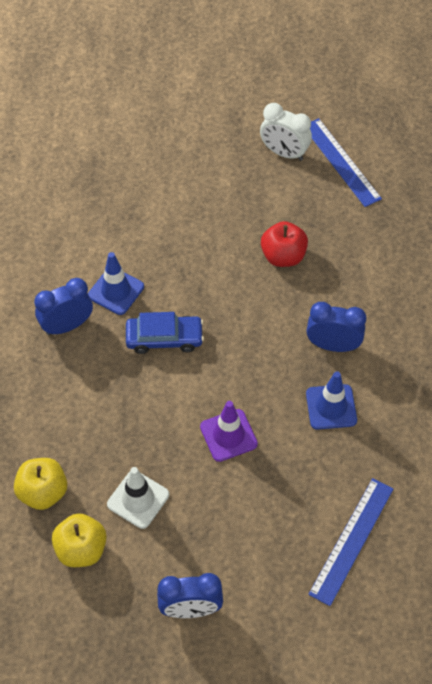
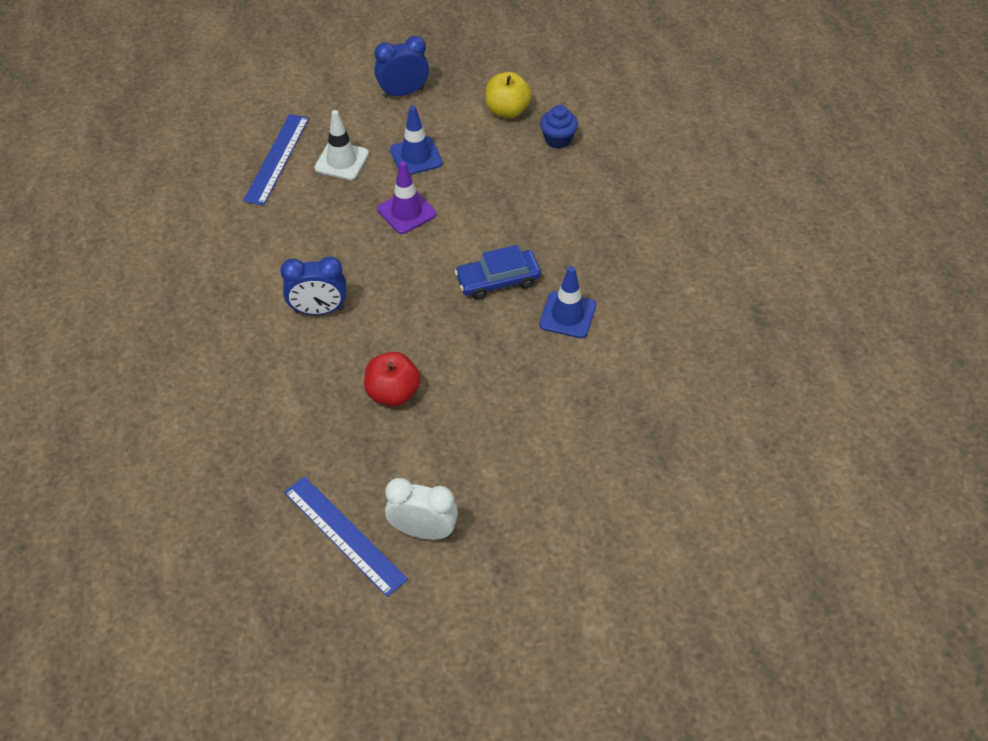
camera: 165 degrees right, 5 degrees down
(43, 492) = (558, 140): yellow apple -> blue cupcake
(67, 326) = (602, 271): blue clock -> none
(138, 499) = (473, 150): white traffic cone -> white traffic cone (341, 161)
(331, 407) = (311, 254): blue traffic cone -> blue traffic cone (416, 156)

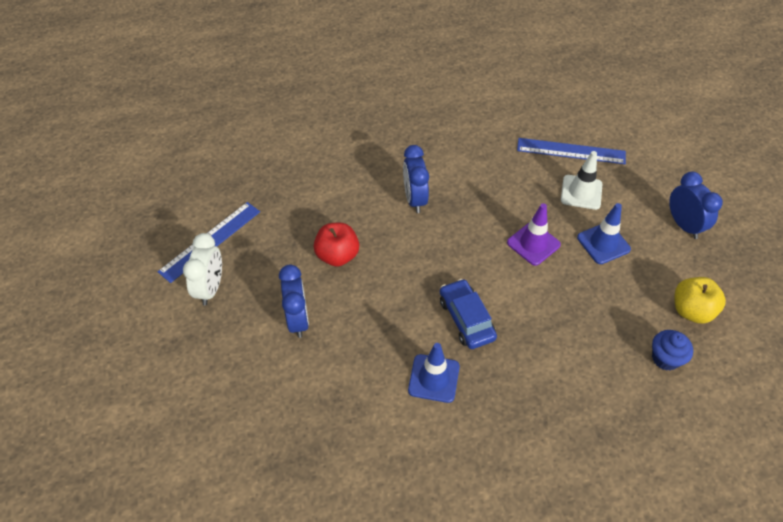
camera: 85 degrees right, 0 degrees up
(481, 435) = (298, 320): none -> blue clock

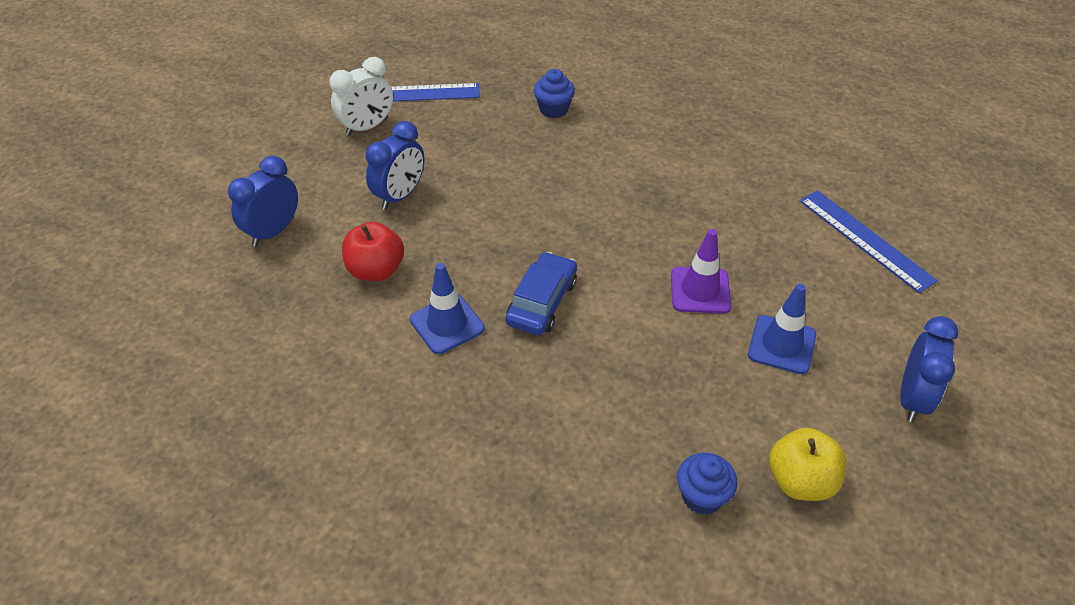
camera: 45 degrees right, 5 degrees down
(318, 187) = (553, 109): none -> blue cupcake
(337, 256) = (497, 172): red apple -> red apple (376, 270)
(414, 199) = (630, 174): blue clock -> blue clock (273, 231)
(581, 192) = (823, 283): white traffic cone -> none

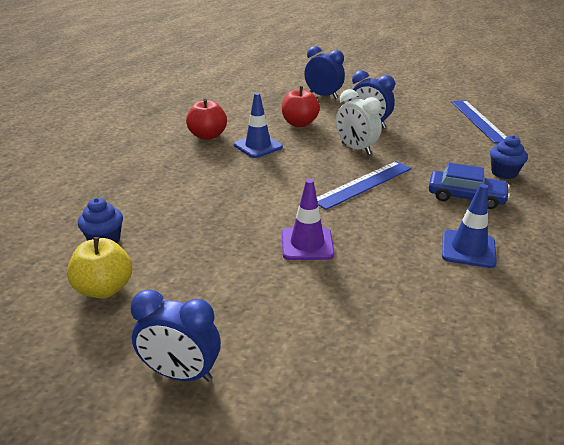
camera: 85 degrees right, 15 degrees down
(367, 127) = (431, 110): white clock -> white clock (355, 149)
(396, 388) = (207, 136): none -> red apple
(542, 302) = (282, 176): blue car -> blue car (466, 197)
(781, 345) = (248, 287): blue traffic cone -> blue traffic cone (468, 249)
(865, 240) = (413, 363): blue ruler -> blue ruler (363, 184)

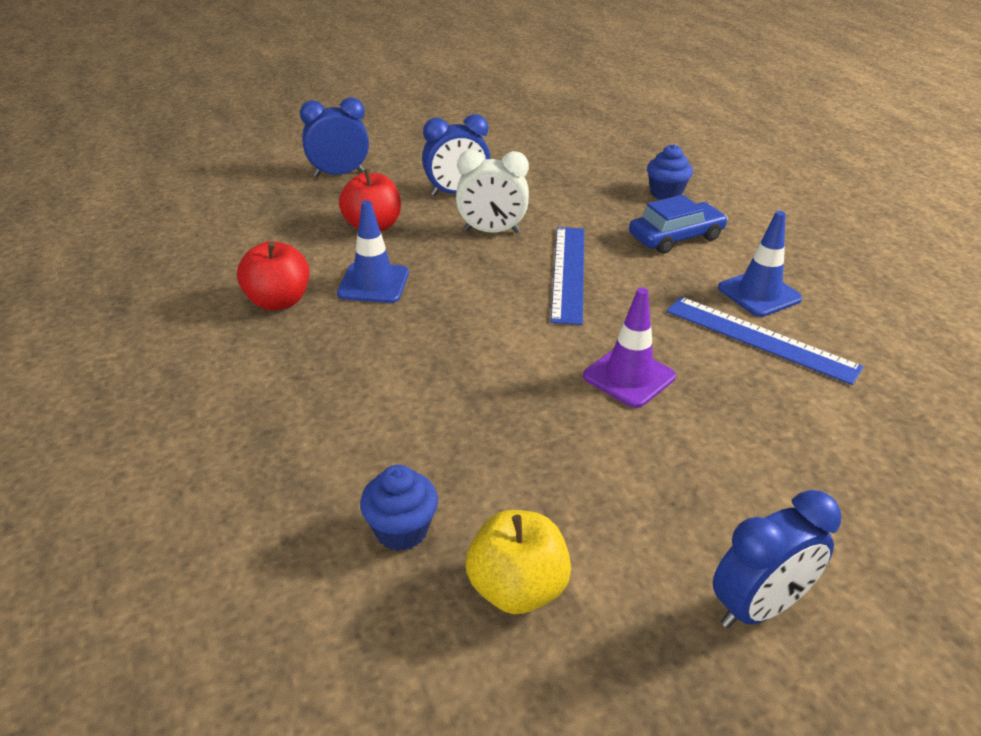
camera: 45 degrees left, 5 degrees up
(479, 120) = (556, 140): blue ruler -> blue ruler (760, 339)

